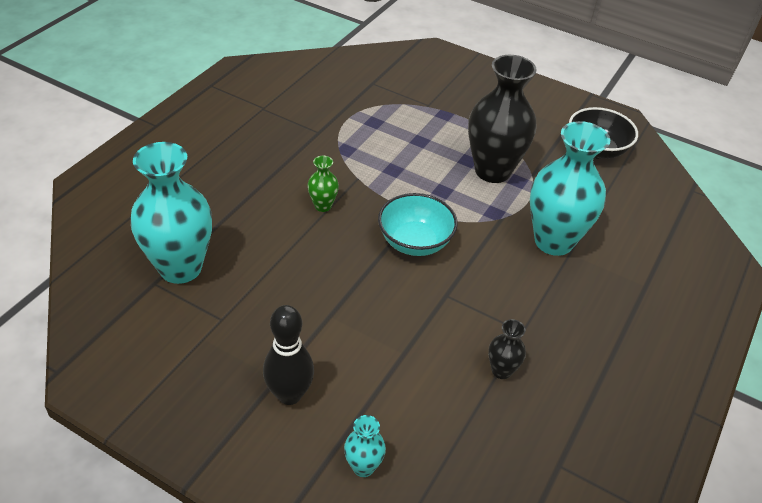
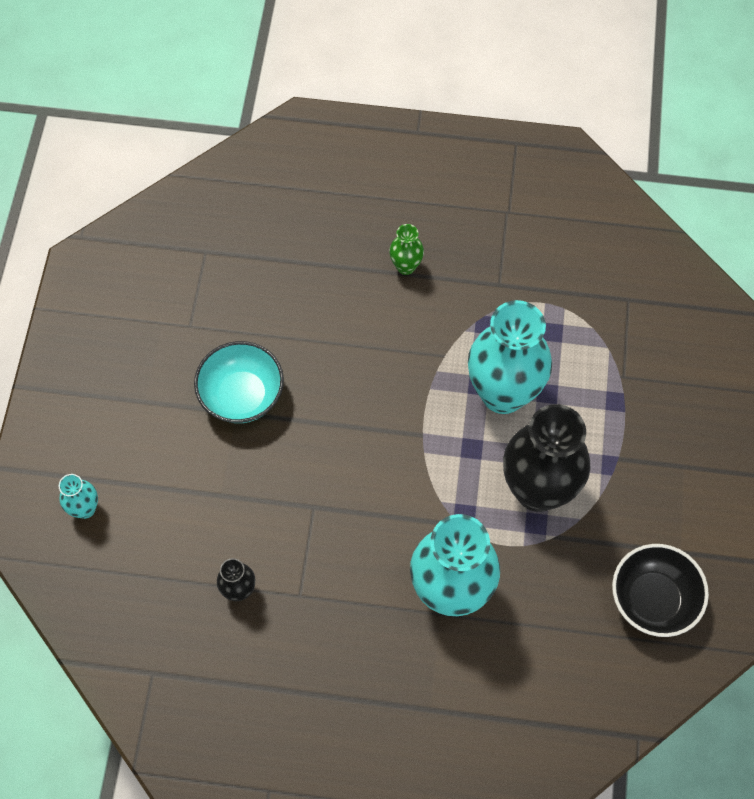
camera: 70 degrees right, 20 degrees up
(180, 268) = (233, 262): turquoise vase -> turquoise vase (503, 393)
(289, 394) = (133, 419): black bowling pin -> none
(323, 206) = (381, 341): green vase -> green vase (406, 266)
(415, 242) = (374, 450): turquoise bowl -> turquoise bowl (242, 395)

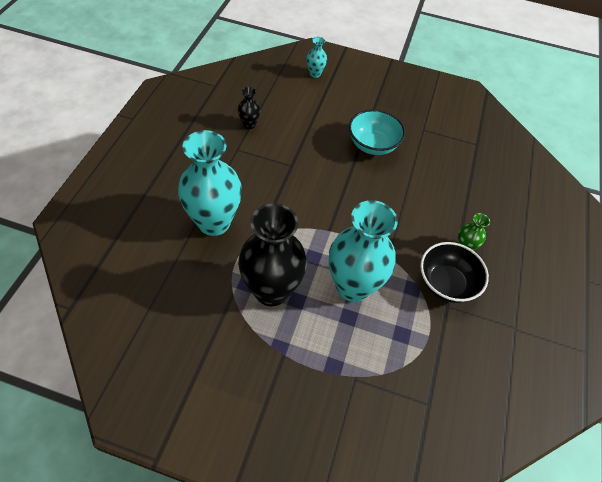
camera: 95 degrees right, 10 degrees down
(653, 599) = (163, 347): black bowl -> black bowl (446, 283)

